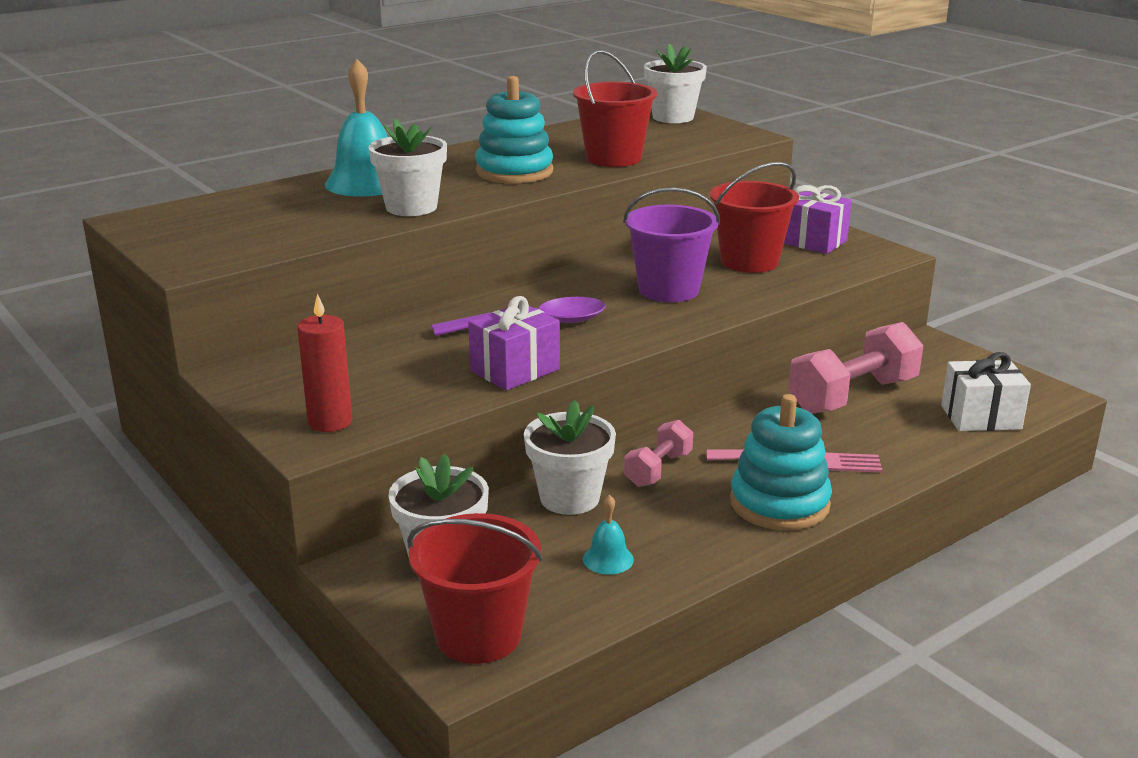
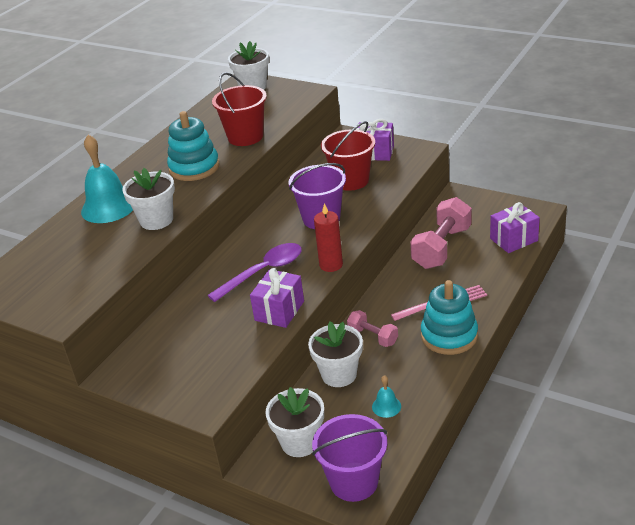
camera: 20 degrees left, 10 degrees up
(330, 422) = (203, 388): red candle -> red candle (331, 265)
(478, 635) = (354, 481): red bucket -> purple bucket
(658, 469) = (373, 337): pink dumbbell -> pink dumbbell turned 60 degrees counterclockwise
(980, 417) = (513, 239): white gift -> purple gift

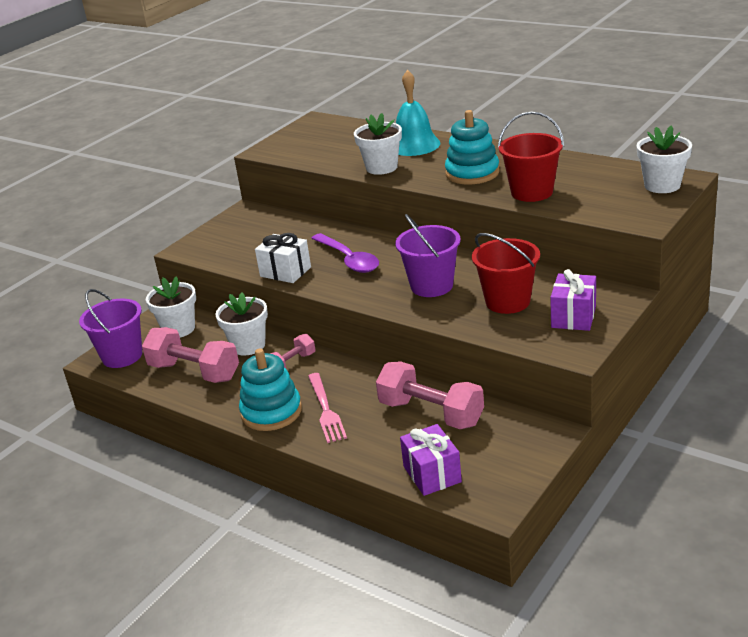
camera: 95 degrees right, 5 degrees down
(279, 311) = (285, 272): purple gift -> white gift
(331, 265) = (344, 295): red candle -> none
(386, 406) = (194, 372): turquoise bell -> pink dumbbell

